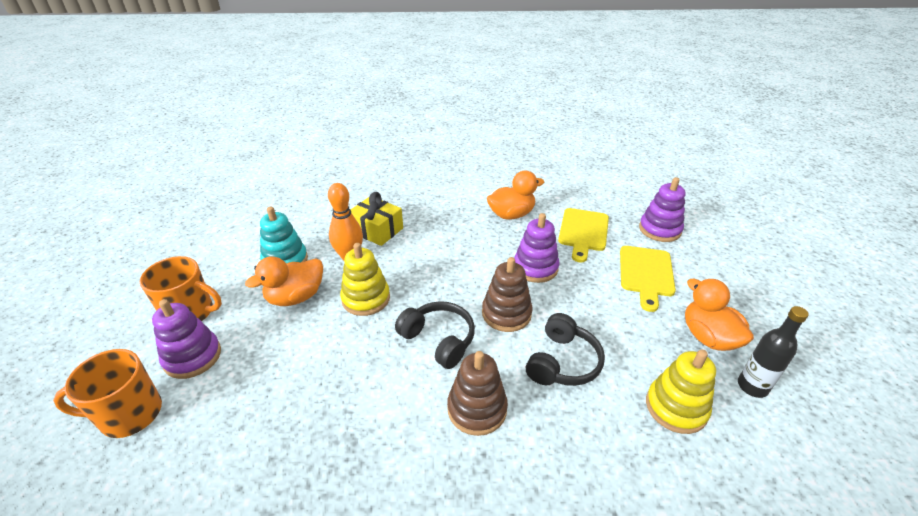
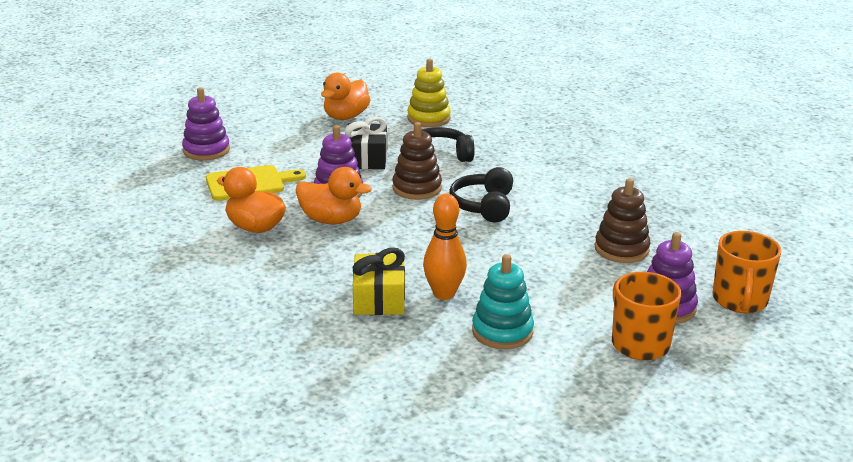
camera: 125 degrees left, 10 degrees down
(130, 414) = (739, 300): orange mug -> orange mug turned 60 degrees clockwise
(296, 297) = (537, 294): orange duck -> orange duck (331, 220)
(366, 298) = (487, 256): yellow stacking toy -> none
(477, 409) = (521, 173): brown stacking toy -> brown stacking toy (621, 249)
(590, 308) = (366, 158): none -> black gift
(646, 274) = (290, 146): yellow cutting board -> none
(752, 386) = (379, 101): black bottle -> none

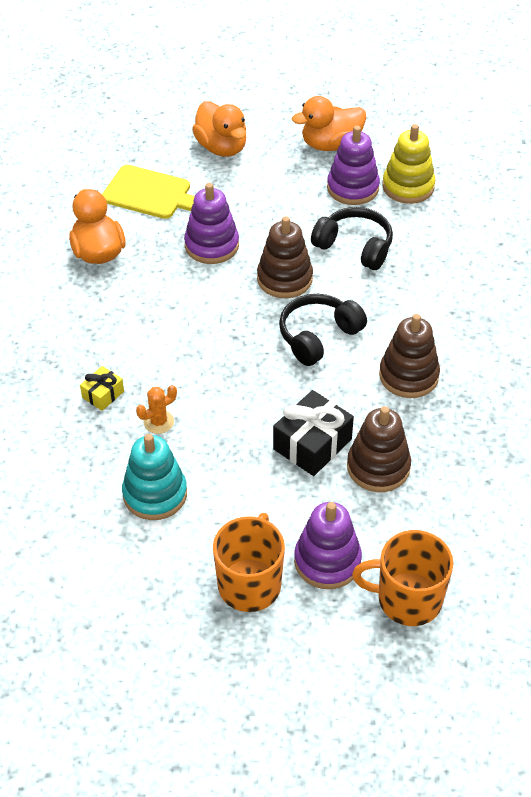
camera: 40 degrees right, 20 degrees up
(206, 150) = (160, 131): purple stacking toy -> purple stacking toy (353, 188)
(331, 220) = (167, 278): orange duck -> orange duck (221, 147)
(366, 158) = (284, 214): black gift -> black gift (312, 444)
(379, 298) = (103, 394): yellow gift -> yellow gift, size x0.55
(444, 294) = (158, 422): orange bowling pin -> orange cactus
(569, 200) = (408, 376): none -> brown stacking toy
(739, 300) = (407, 599): orange mug -> orange mug turned 45 degrees clockwise

